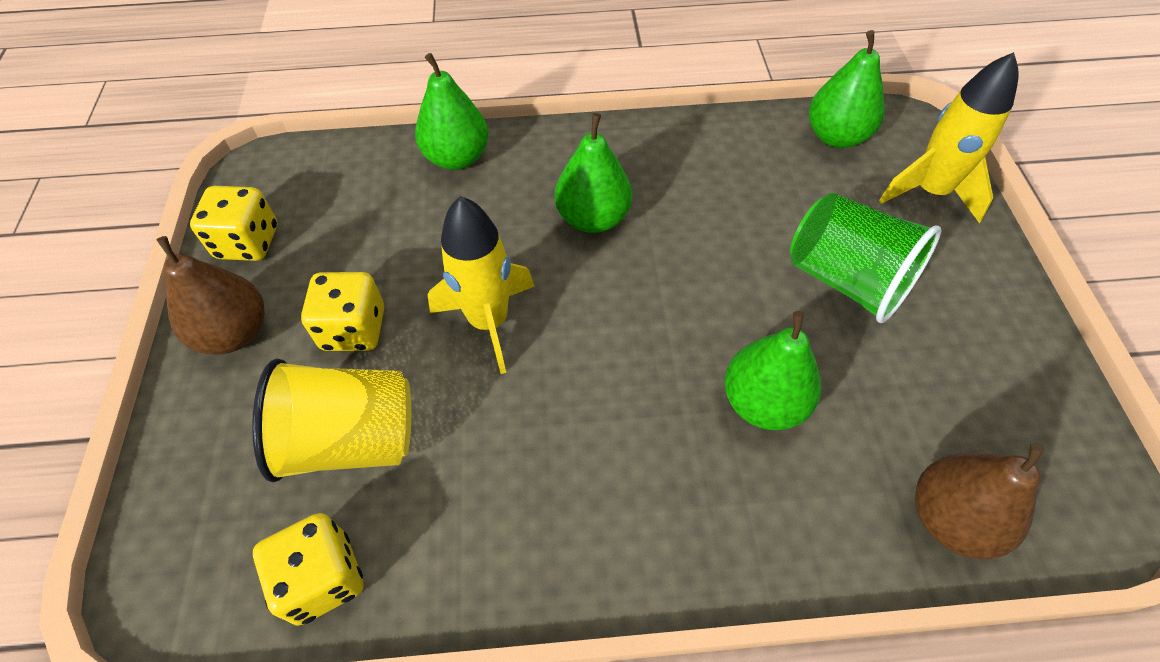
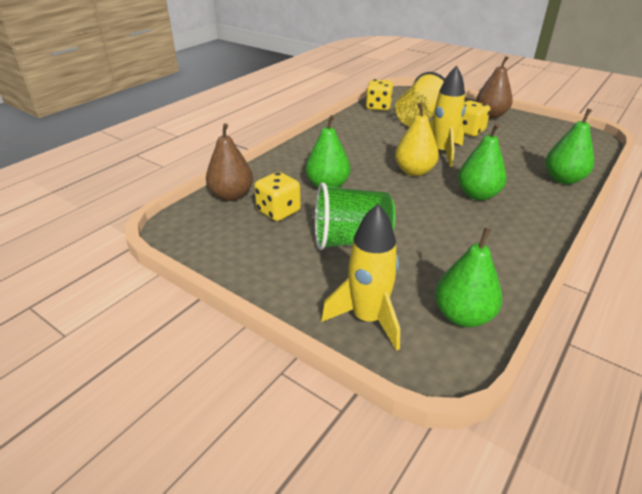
camera: 130 degrees right, 20 degrees down
(248, 242) = (541, 126): yellow dice -> yellow dice (278, 211)
(596, 320) = (414, 171): none -> yellow pear

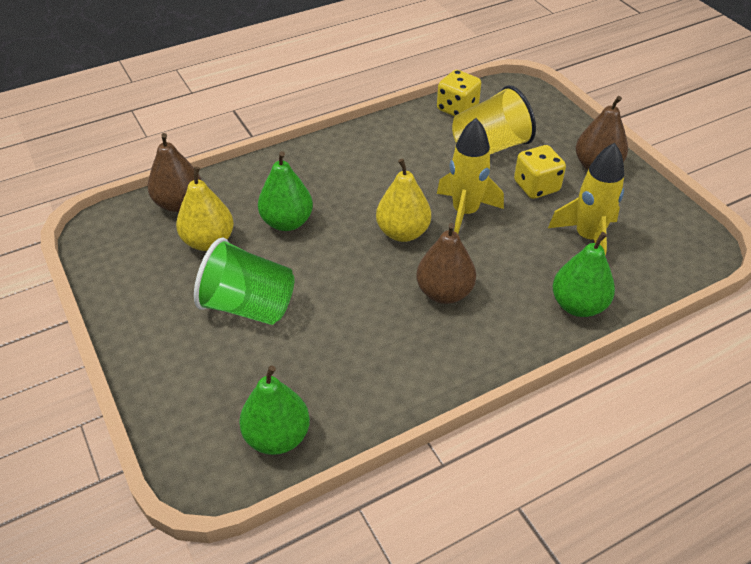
camera: 25 degrees right, 10 degrees up
(278, 211) = (208, 241): yellow dice -> yellow pear
(368, 319) = (187, 403): yellow rocket -> yellow rocket (588, 238)
(477, 195) = (444, 292): green pear -> brown pear

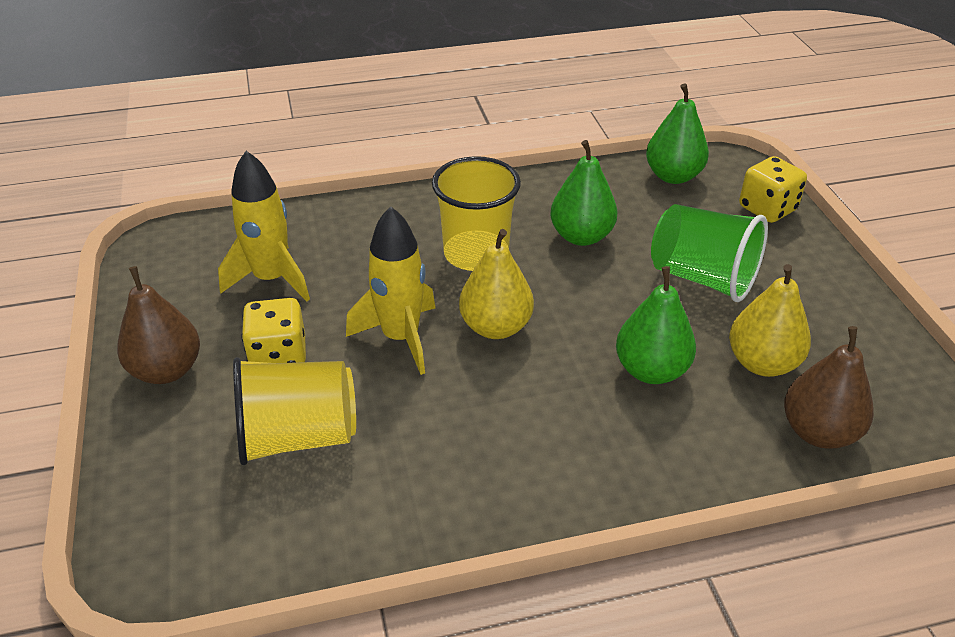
camera: 165 degrees left, 5 degrees down
(444, 292) = (476, 253): brown pear -> yellow cup
(457, 109) = (297, 539): yellow dice -> yellow dice (767, 209)
(578, 305) = (342, 219): green pear -> green pear (581, 236)

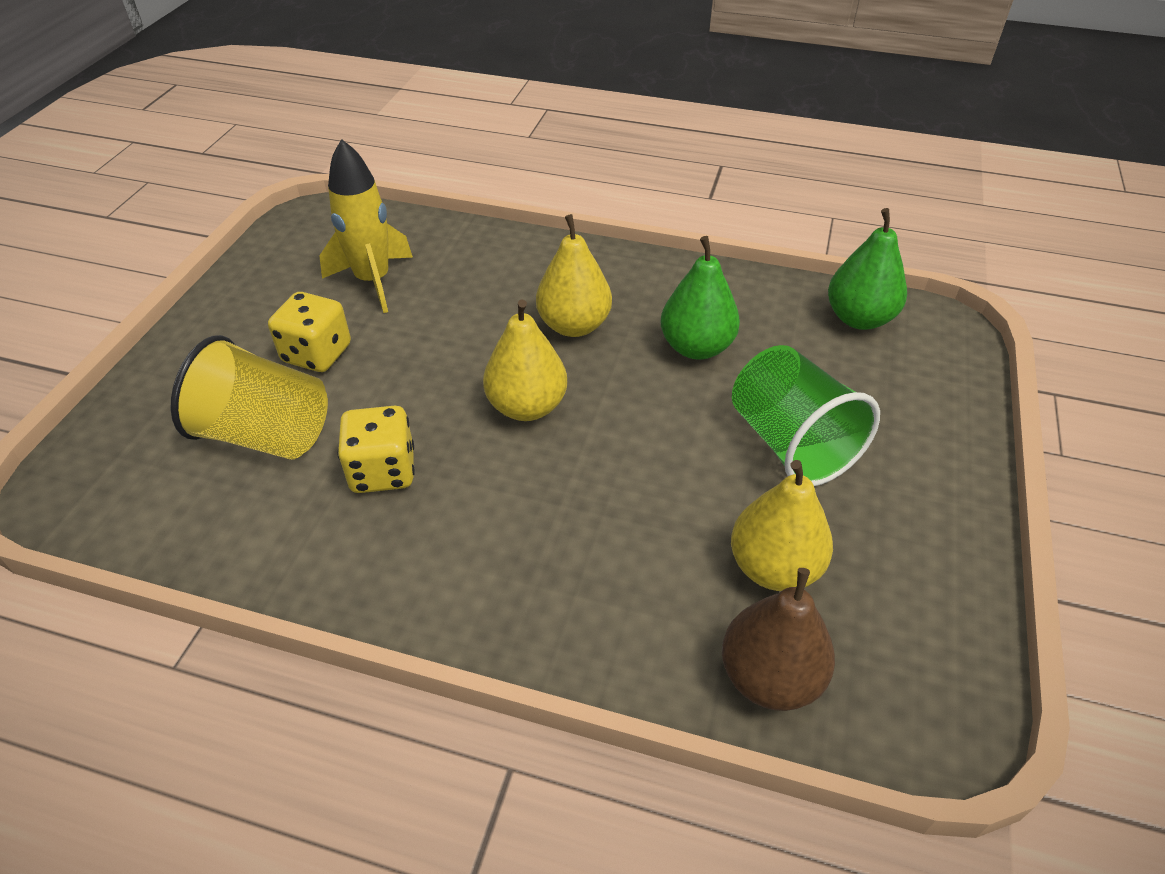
camera: 30 degrees right, 5 degrees up
(167, 370) = (223, 330): brown pear -> none
(400, 338) = (431, 380): yellow rocket -> none
(476, 253) = (574, 325): yellow cup -> yellow pear
(651, 370) = (642, 519): green pear -> none
(767, 209) = (941, 395): yellow dice -> yellow dice (383, 471)

